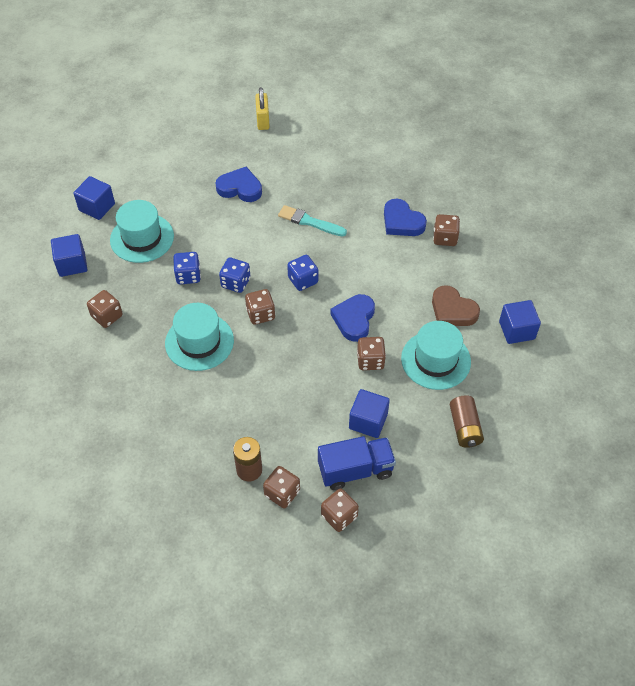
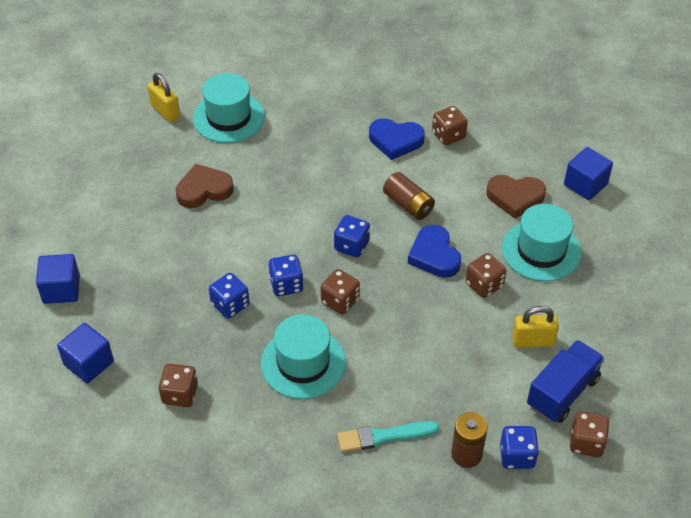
camera: 35 degrees left, 5 degrees down
(142, 238) = (143, 294): turquoise hat -> turquoise hat (229, 117)
(240, 188) = (204, 190): blue heart -> brown heart
(282, 493) = (517, 456): brown dice -> blue dice
(309, 222) = (306, 186): turquoise brush -> turquoise brush (383, 436)
(368, 421) = (533, 341): blue cube -> yellow padlock
(464, 428) = (620, 296): brown battery -> brown battery (408, 204)

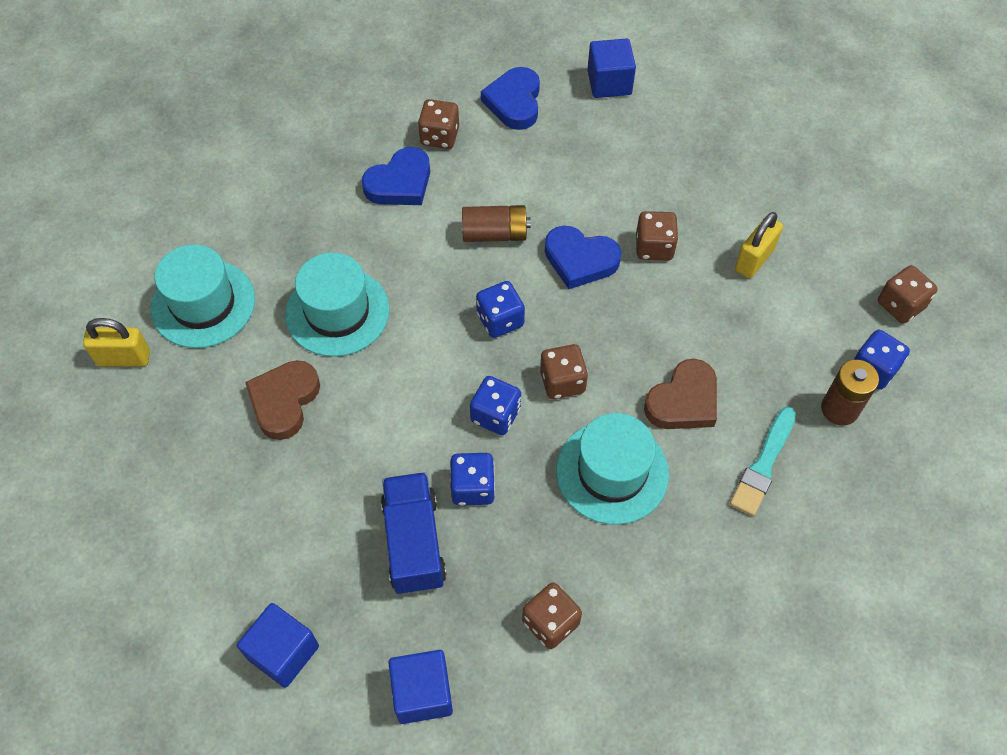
camera: 50 degrees left, 10 degrees up
(514, 151) = (514, 102): none -> blue heart
(515, 197) = (572, 144): brown heart -> brown heart (683, 401)
(541, 250) = (654, 173): turquoise hat -> turquoise hat (337, 312)
(562, 392) = (830, 281): blue truck -> blue truck (414, 543)

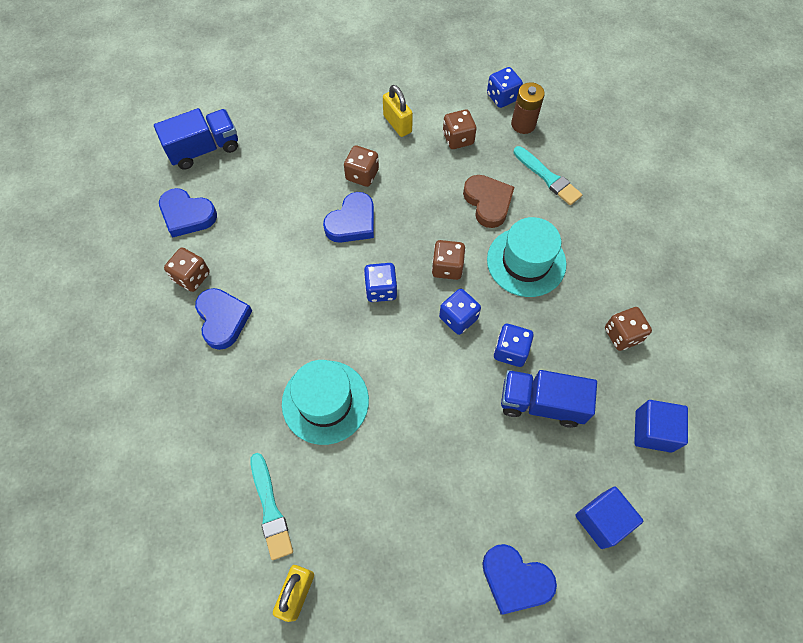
camera: 70 degrees left, 5 degrees up
(187, 569) = (515, 579): none -> blue heart
(203, 304) = (270, 509): turquoise hat -> turquoise brush
(284, 401) = (391, 465): brown heart -> none
(495, 234) = (304, 268): brown battery -> none
(609, 83) = (204, 149): blue cube -> blue truck
(900, 305) = (463, 65): brown dice -> brown dice (458, 139)

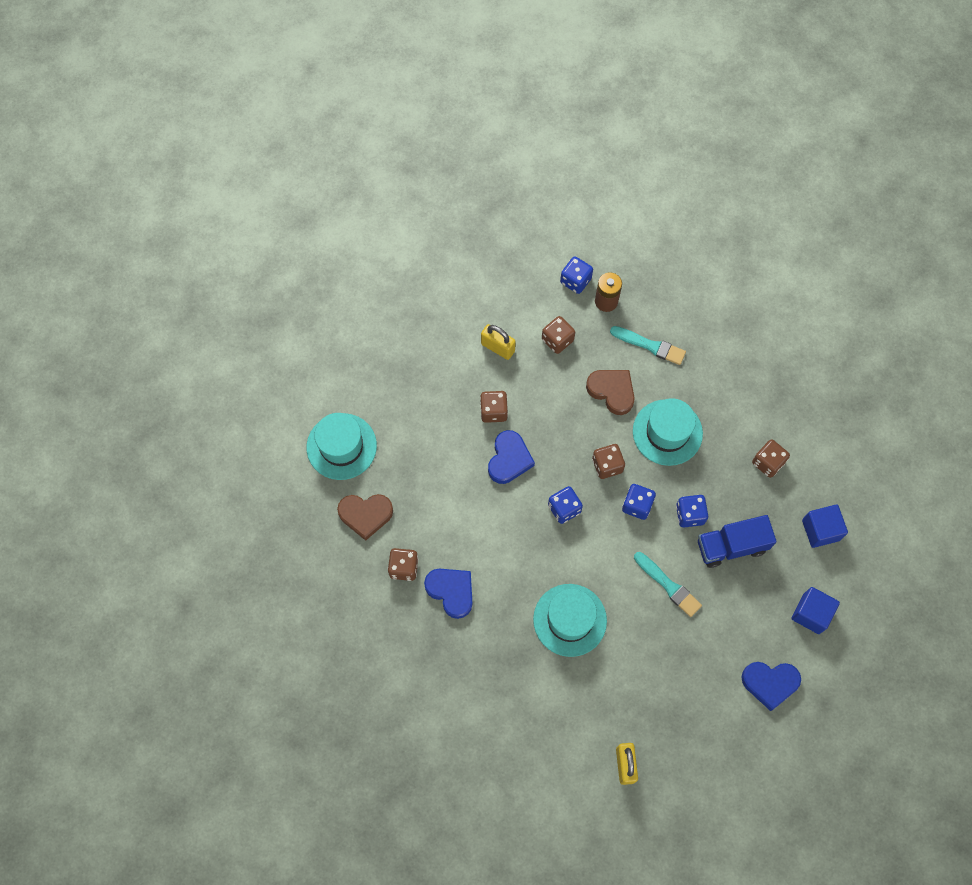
camera: 25 degrees left, 5 degrees up
(187, 215) = (365, 515): blue heart -> brown heart
(204, 149) = (341, 446): blue truck -> turquoise hat
(270, 509) = (573, 717): turquoise brush -> turquoise brush (668, 585)

